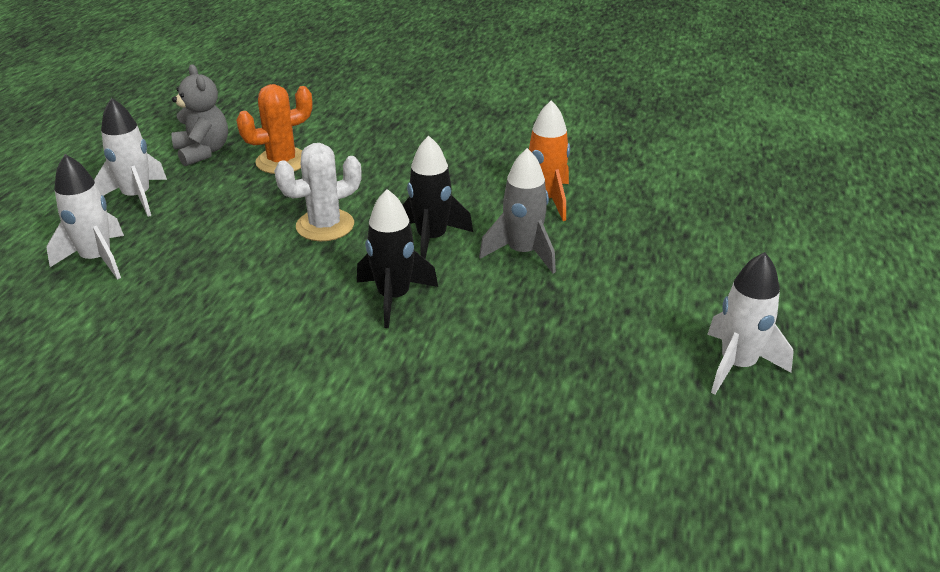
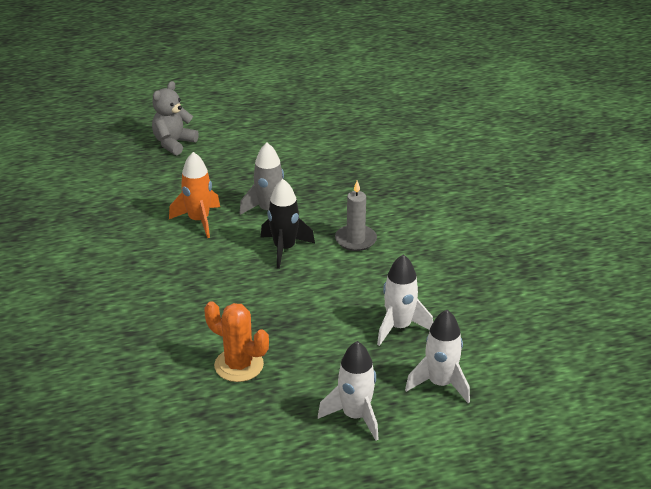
camera: 120 degrees left, 0 degrees up
(203, 152) = (259, 422): grey teddy bear -> grey teddy bear (174, 143)
(325, 225) = (308, 299): white cactus -> none
(394, 297) = (355, 240): black rocket -> grey candle
(737, 365) = (309, 127): white rocket -> white rocket (399, 327)

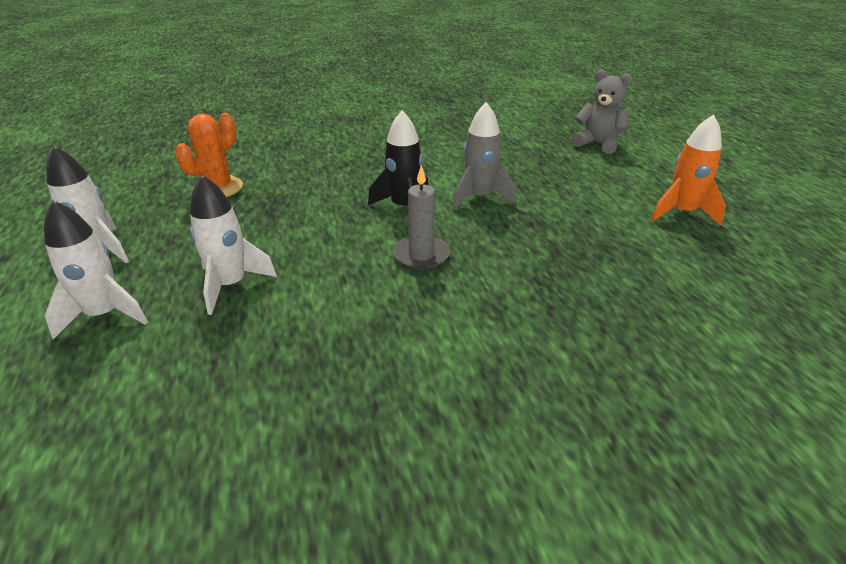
camera: 90 degrees right, 0 degrees up
(199, 220) = (455, 162): orange rocket -> orange rocket (681, 213)

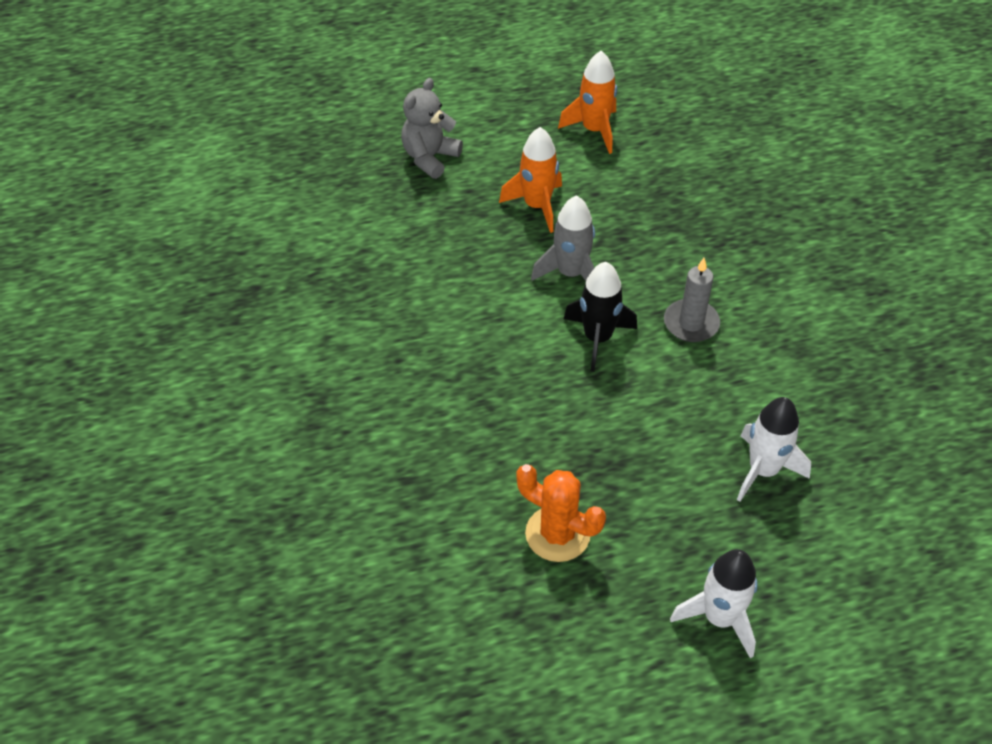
camera: 90 degrees left, 15 degrees up
(104, 315) = (826, 565): white rocket -> none
(559, 184) = (537, 206): none -> orange rocket

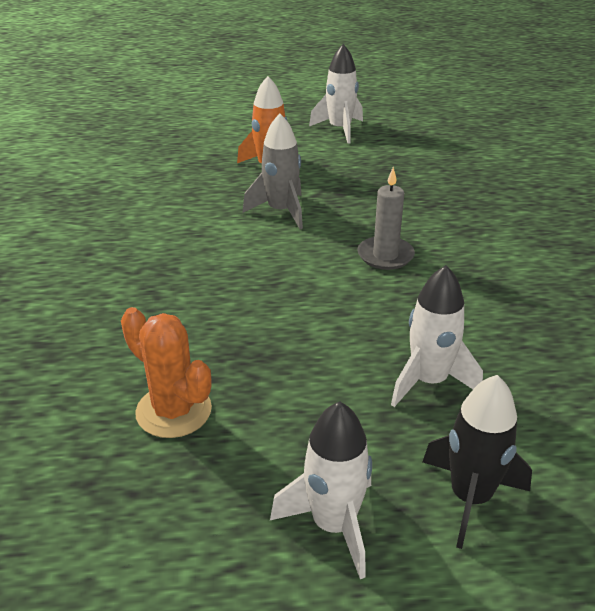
camera: 10 degrees right, 15 degrees down
(430, 158) = (192, 134): grey teddy bear -> none
(594, 130) = (340, 129): orange rocket -> white rocket
(597, 338) = (287, 257): black rocket -> black rocket (470, 497)

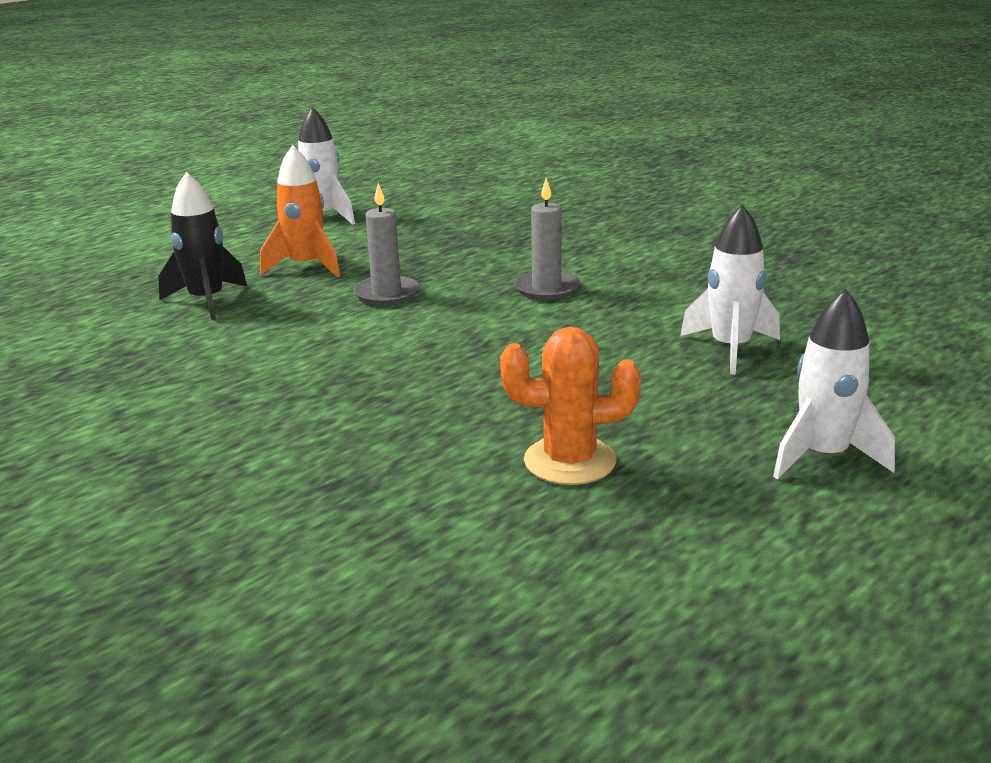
camera: 40 degrees left, 10 degrees down
(281, 211) = (386, 294): grey rocket -> grey candle
(470, 497) = (875, 396): black rocket -> black rocket (206, 301)

